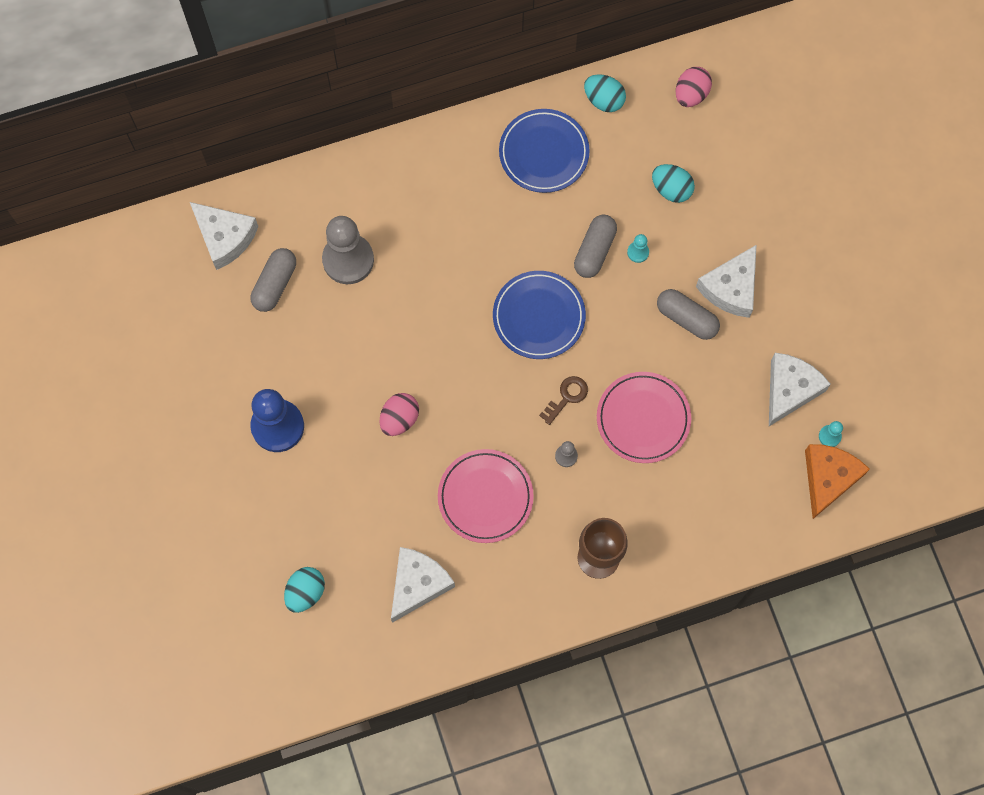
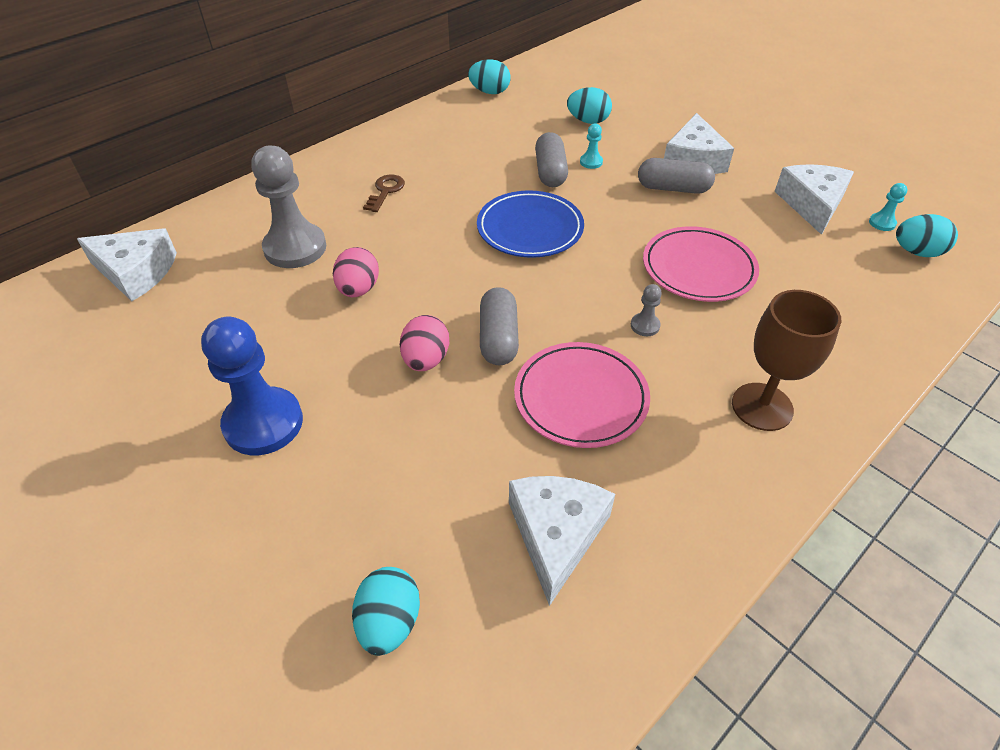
camera: 25 degrees left, 25 degrees down
(275, 284) = (212, 291): grey capsule -> grey capsule (498, 338)
(544, 153) = (458, 130): blue plate -> none
(566, 397) = (606, 278): brown key -> brown key (385, 191)
(691, 94) = (559, 73): pink egg -> pink egg (358, 289)
(828, 478) = (916, 252): orange cheese -> turquoise egg

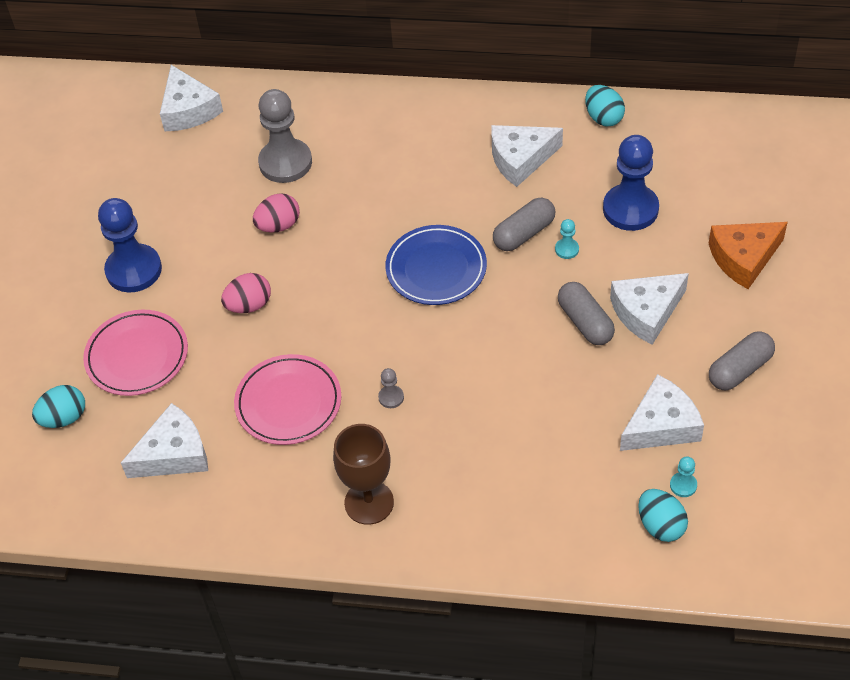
camera: 55 degrees right, 5 degrees up
(385, 191) = (394, 159): brown key -> none
(476, 139) = (520, 159): none -> white cheese
(498, 338) = (302, 328): grey capsule -> grey capsule (740, 369)
(588, 121) = (630, 209): turquoise egg -> blue pawn
(688, 104) = (744, 258): none -> orange cheese
(698, 268) = (489, 394): pink plate -> pink plate (137, 356)

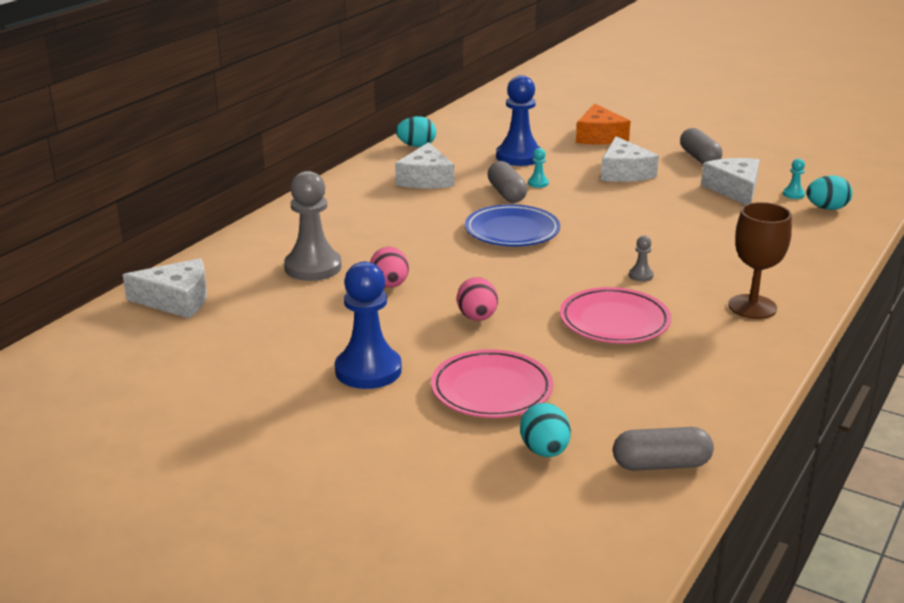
camera: 70 degrees left, 25 degrees down
(174, 454) = (639, 391): white cheese -> none
(585, 322) = (617, 192): grey capsule -> grey capsule (661, 464)

